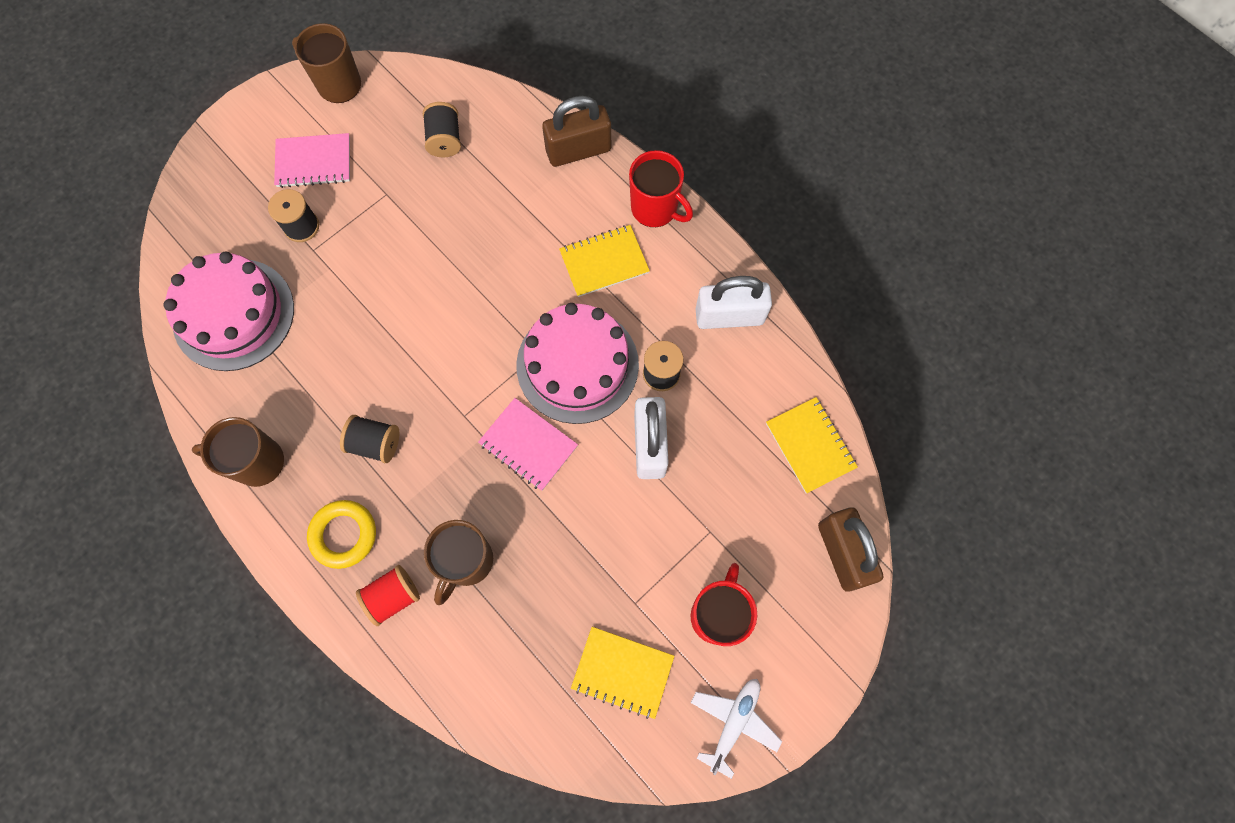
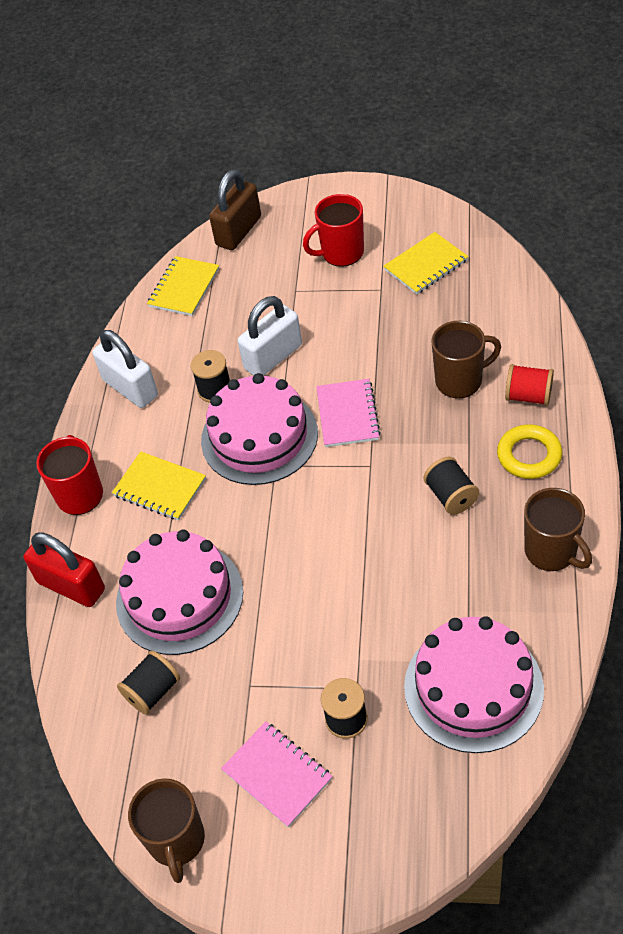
camera: 125 degrees left, 20 degrees down
(496, 205) = (179, 597): none -> pink cake
(578, 150) = (71, 586): brown padlock -> red padlock
(622, 672) = (426, 265): yellow notebook -> yellow notebook turned 75 degrees clockwise
(734, 722) = (391, 207): white plane -> none

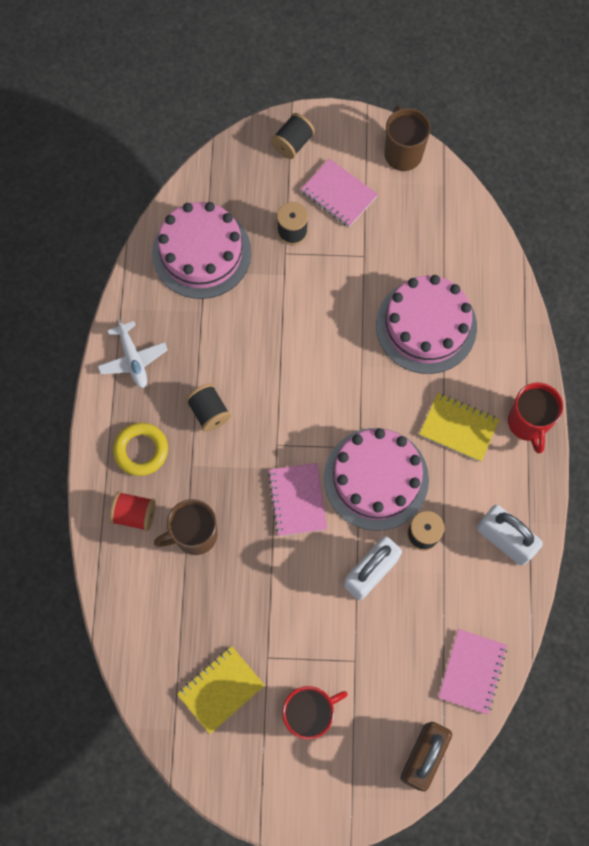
camera: 170 degrees right, 20 degrees up
(71, 586) = (516, 337): red padlock -> none
(153, 691) = (435, 252): black spool -> black spool (293, 143)
(184, 288) = (472, 671): yellow notebook -> pink notebook
(552, 551) = (133, 359): brown mug -> white plane

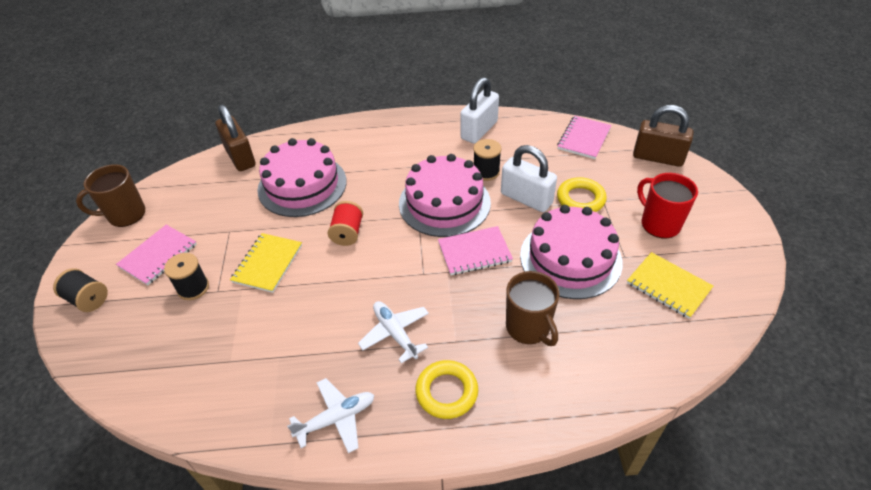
camera: 95 degrees left, 25 degrees down
(135, 514) = (520, 386): red spool -> red spool (347, 233)
(201, 253) = (205, 367): pink cake -> pink cake (570, 258)
(209, 412) = (395, 333): black spool -> white plane
(361, 635) = (580, 199): none -> yellow ring
(458, 428) = (393, 160): yellow notebook -> yellow notebook (267, 264)
(472, 671) = (584, 139): pink notebook -> pink notebook turned 75 degrees counterclockwise
(484, 256) = (240, 157): none -> brown padlock
(528, 423) = (385, 125): red mug -> none

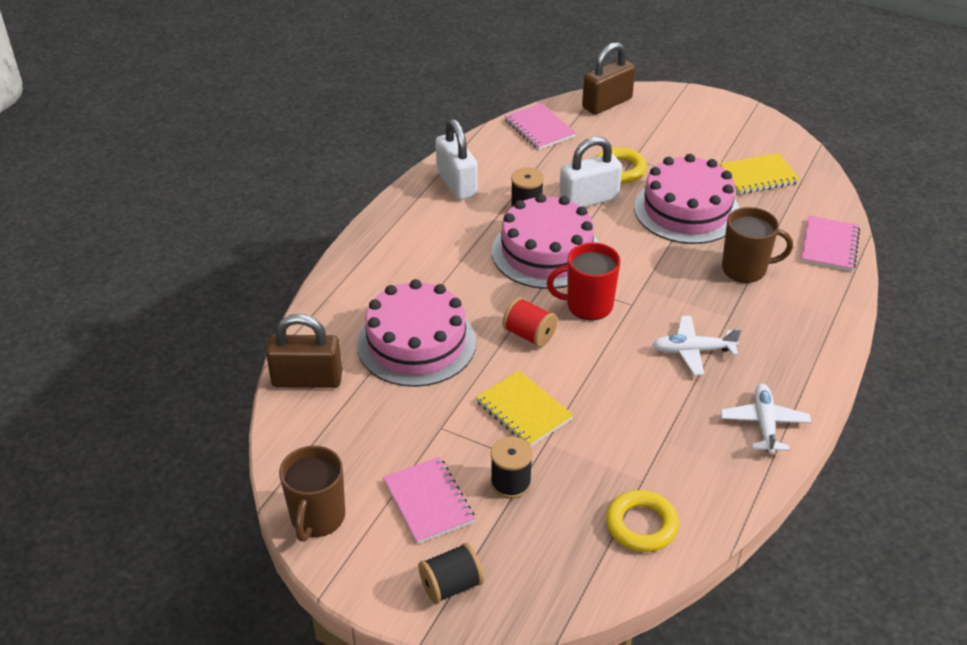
camera: 60 degrees left, 5 degrees down
(446, 392) = (780, 344): yellow ring -> yellow ring (641, 525)
(474, 252) = (631, 261): pink notebook -> pink notebook (829, 245)
(659, 224) = (687, 145): red mug -> red mug (587, 305)

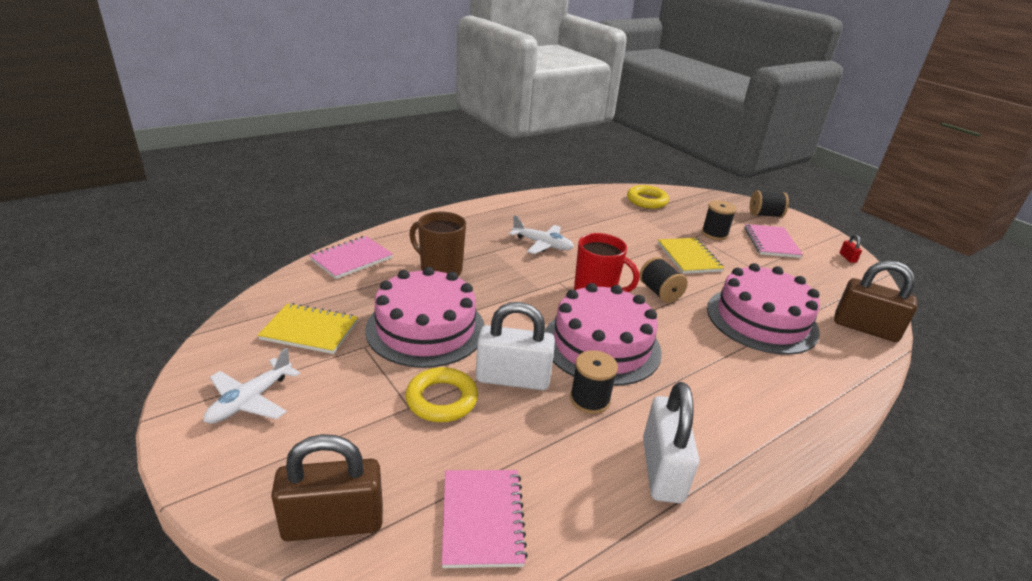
camera: 155 degrees left, 10 degrees down
(317, 518) = (847, 258): brown mug -> red padlock
(529, 335) = (659, 292): red spool -> black spool
(764, 424) = (537, 206): white plane -> white plane (250, 400)

